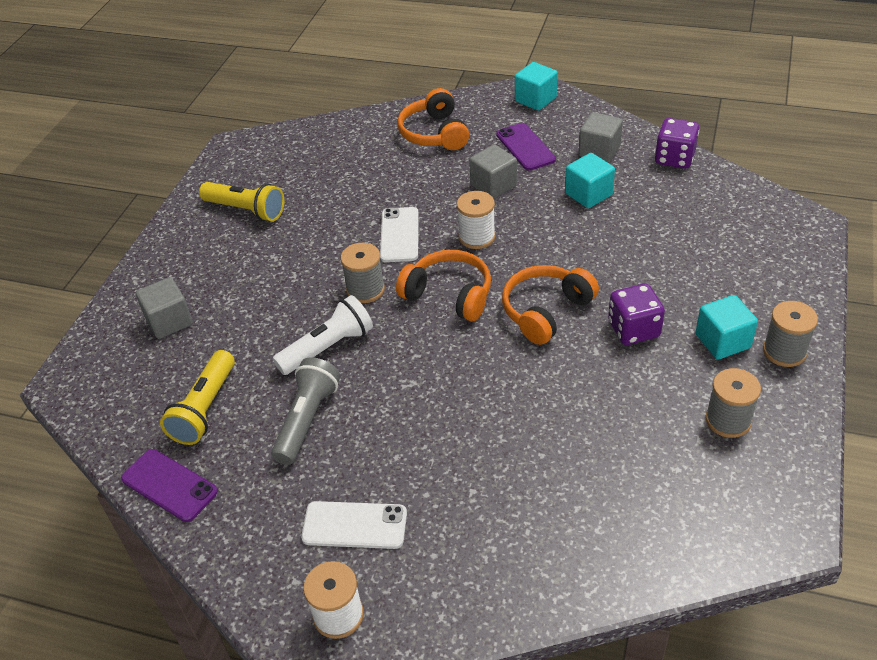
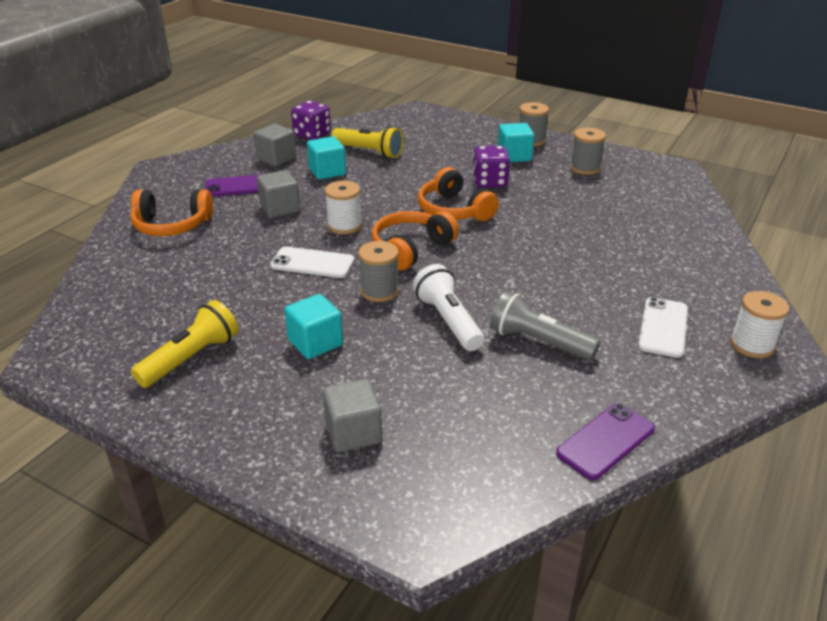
camera: 80 degrees left, 10 degrees down
(205, 409) = (505, 409): yellow flashlight -> yellow flashlight (369, 152)
(535, 99) = (175, 171): turquoise cube -> turquoise cube (315, 342)

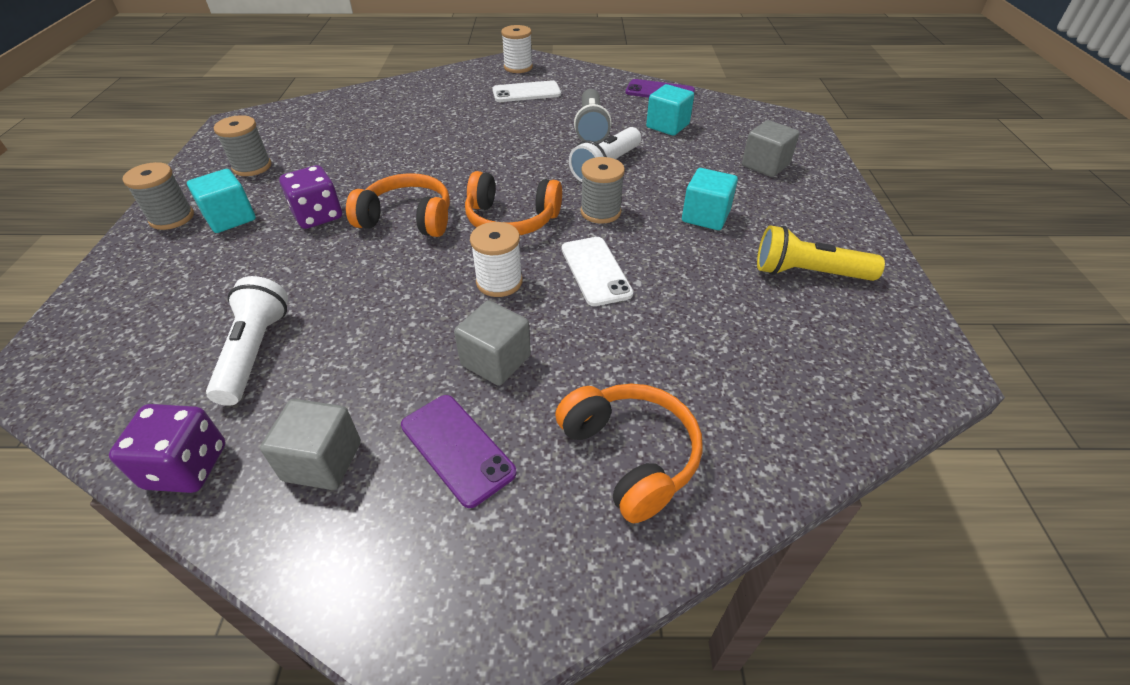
camera: 120 degrees left, 10 degrees up
(327, 171) = (350, 367): turquoise cube -> turquoise cube (667, 126)
(369, 152) = (254, 352): yellow flashlight -> white flashlight
(454, 210) = (407, 219): orange headphones -> orange headphones turned 105 degrees counterclockwise

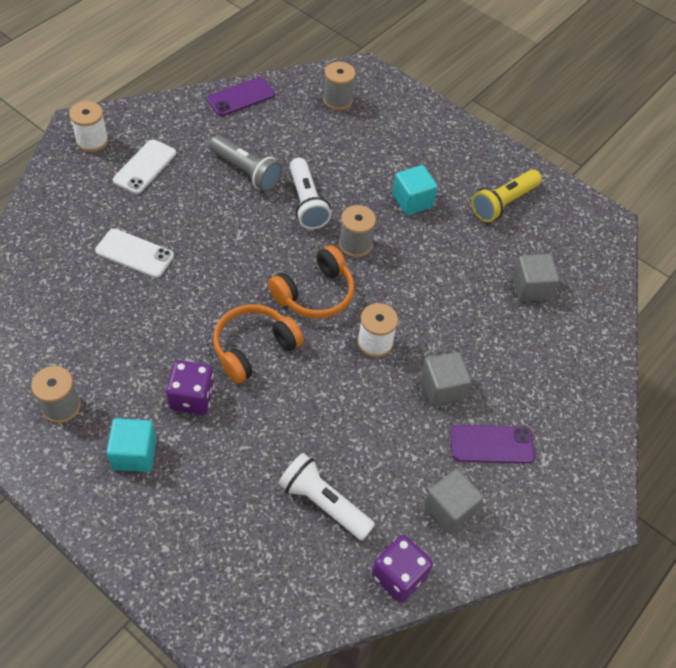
camera: 55 degrees left, 10 degrees up
(172, 218) = (91, 493): grey spool -> grey spool (337, 100)
(595, 271) = (410, 290): white phone -> white phone (135, 253)
(630, 455) = (555, 377): orange headphones -> none
(667, 126) = (292, 132): turquoise cube -> none
(765, 165) = (392, 129): grey cube -> grey cube (531, 288)

